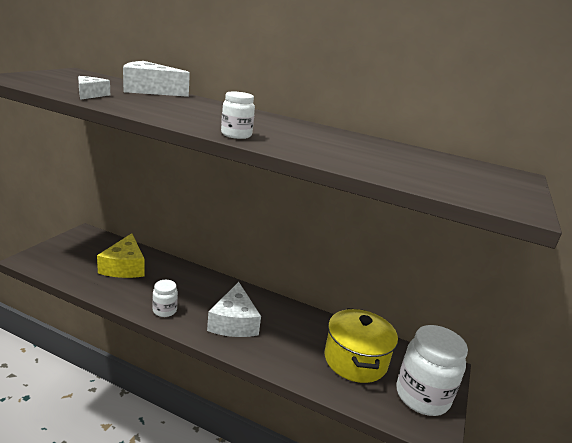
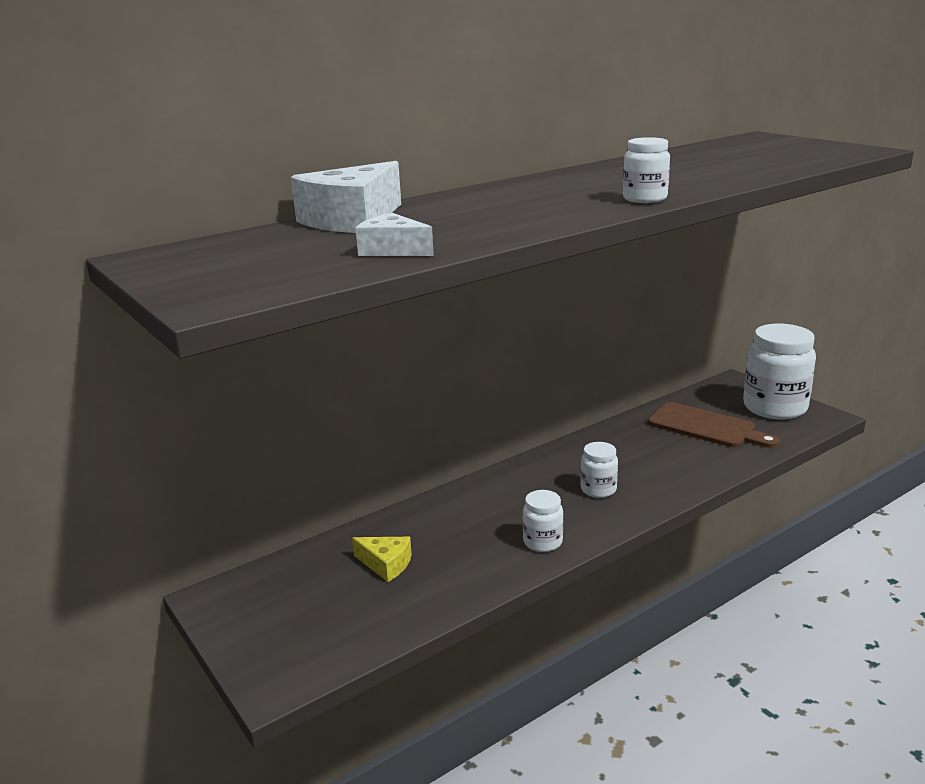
camera: 55 degrees left, 0 degrees up
(124, 267) = (386, 564): yellow cheese -> yellow cheese, size x0.57
(234, 322) = (598, 489): white cheese -> white jar
(355, 360) = (706, 427): yellow pot -> brown cutting board

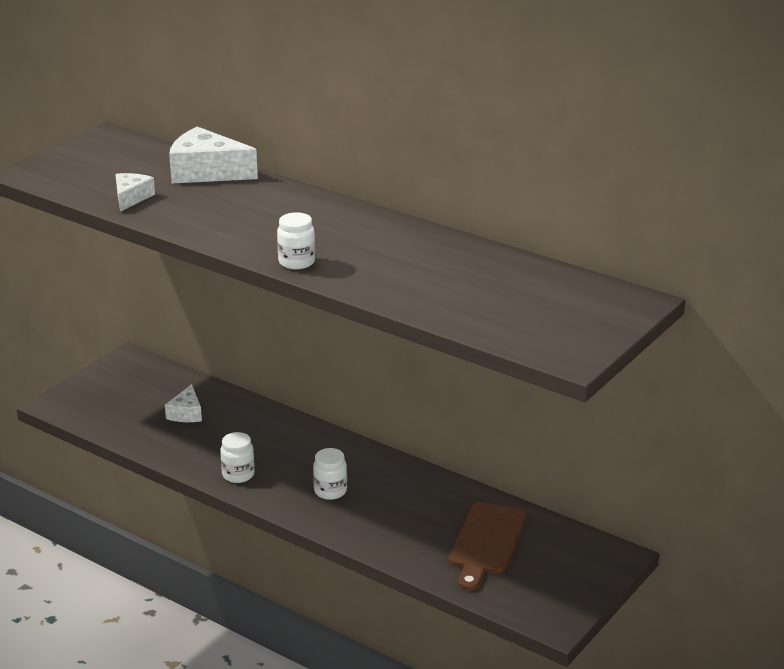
camera: 70 degrees right, 5 degrees up
(386, 564) = (186, 413): yellow cheese -> white cheese
(774, 408) = (559, 586): white jar -> none

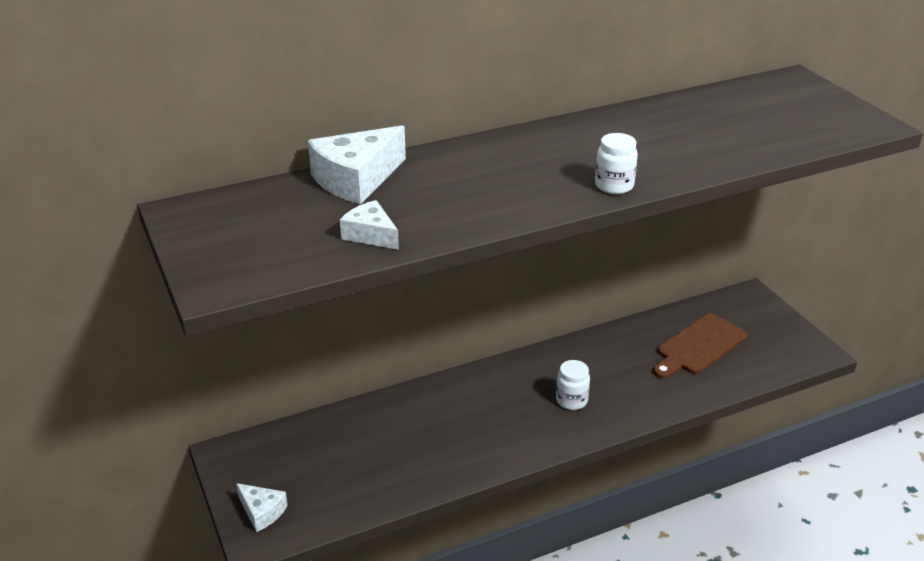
camera: 60 degrees left, 5 degrees up
(186, 413) = (368, 446): white cheese -> white cheese (262, 512)
(238, 475) = (503, 447): white jar -> none
(486, 542) = (699, 346): brown cutting board -> brown cutting board turned 90 degrees clockwise

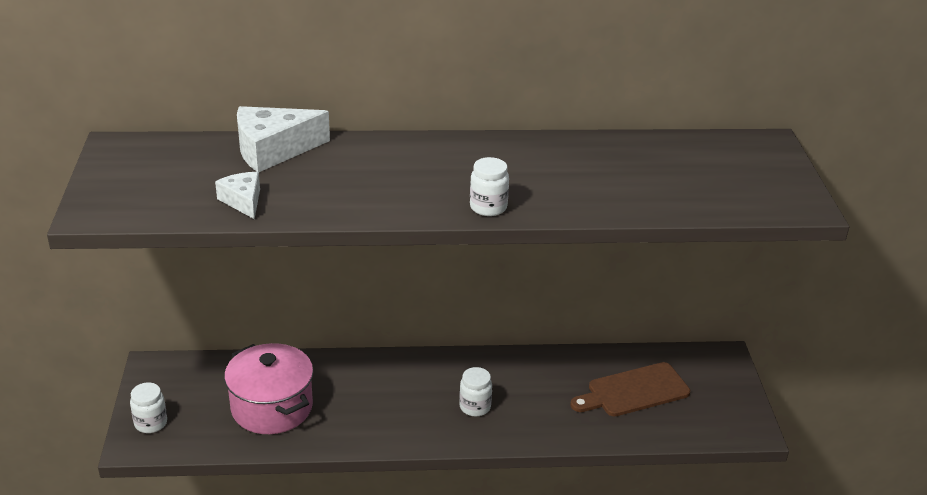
camera: 20 degrees right, 0 degrees up
(262, 512) = (151, 423): white cheese -> white jar
(378, 458) = (272, 407): none -> pink pot

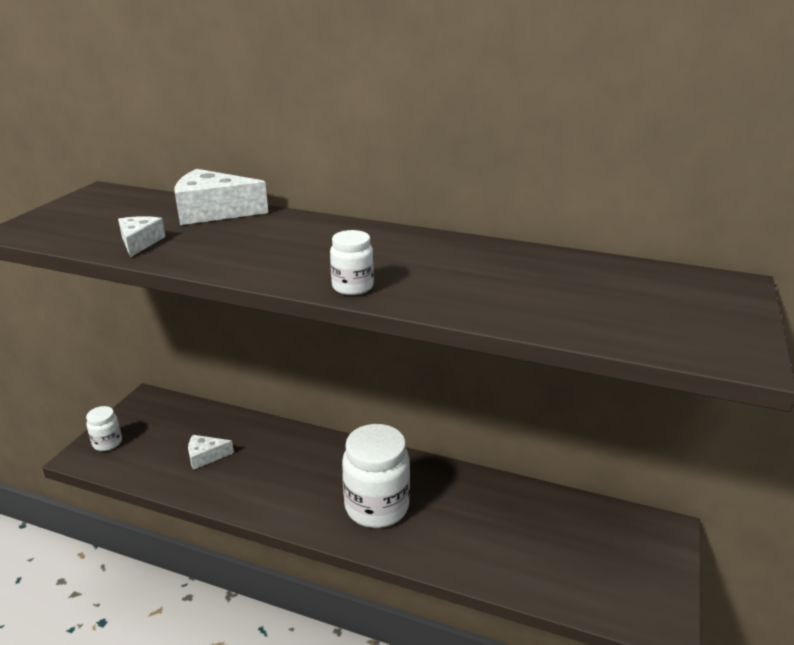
camera: 25 degrees right, 5 degrees down
(272, 407) = (206, 456): pink pot -> white cheese
(475, 407) = (376, 507): white jar -> white jar, size x2.02
(634, 391) = (546, 538): brown cutting board -> none

